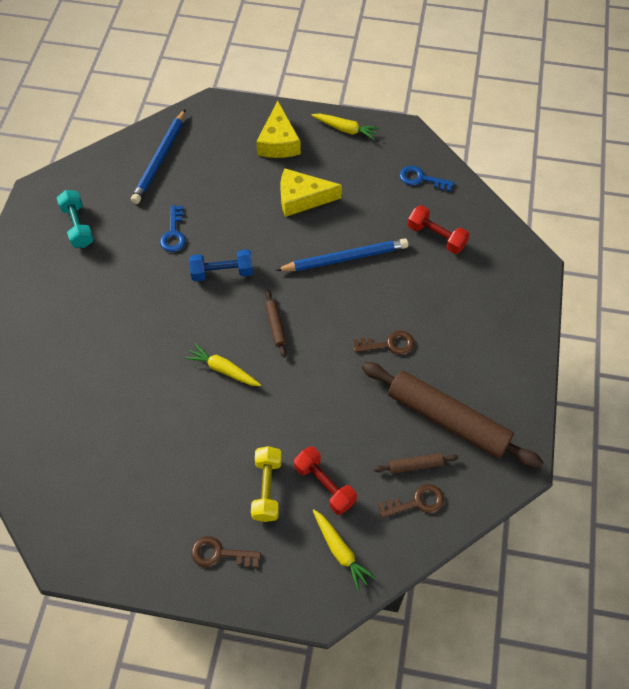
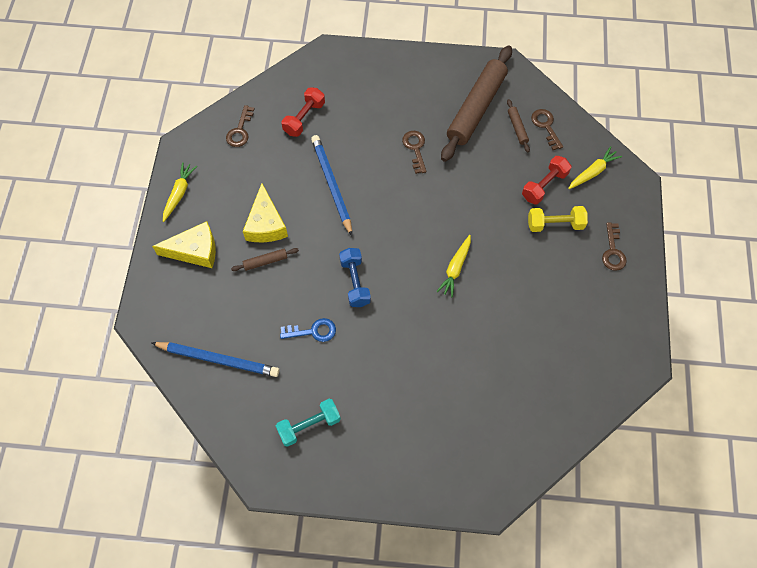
camera: 95 degrees left, 5 degrees up
(276, 326) = (407, 232): brown rolling pin -> brown rolling pin (265, 261)
(421, 179) = (240, 130): blue key -> brown key

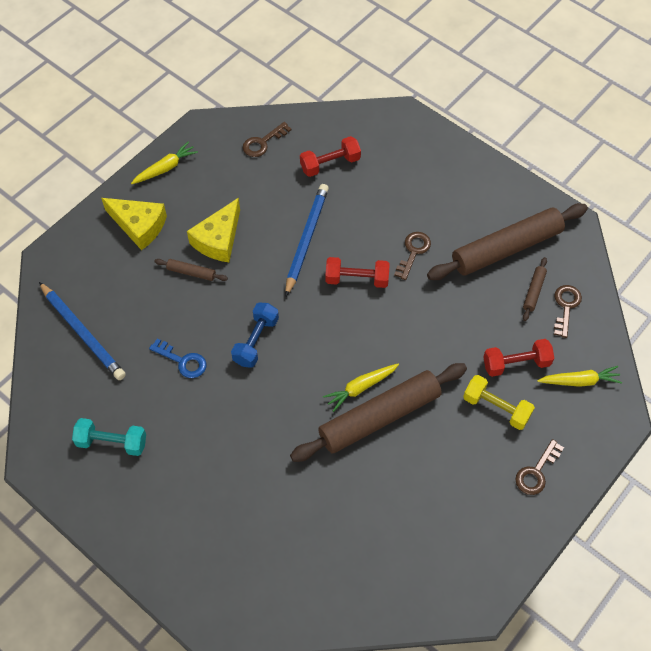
camera: 35 degrees right, 5 degrees down
(391, 192) = (357, 279): none -> red dumbbell
(484, 281) = (379, 417): none -> brown rolling pin

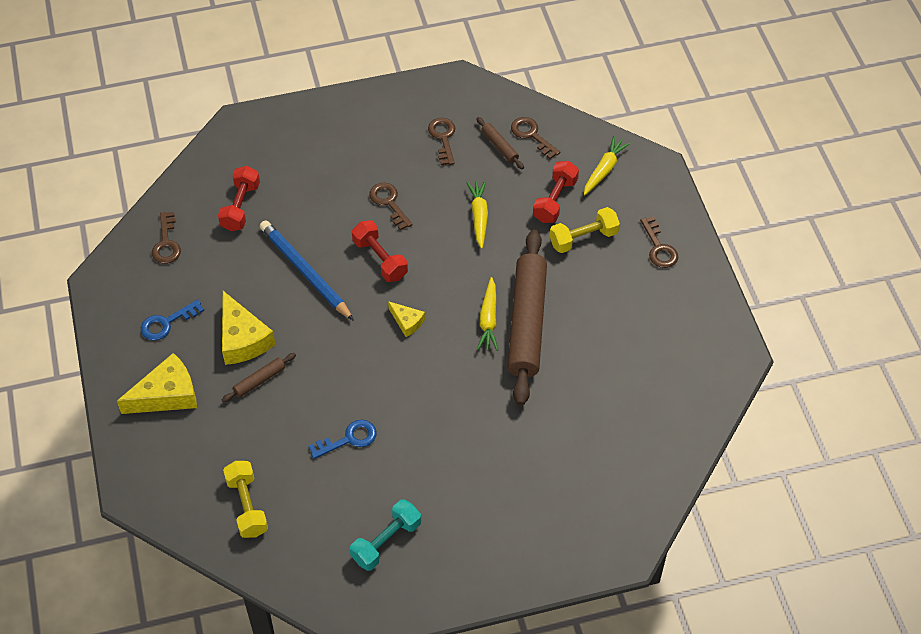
camera: 55 degrees left, 5 degrees down
(82, 333) = (247, 506): blue pencil -> yellow dumbbell
(165, 168) = (119, 337): yellow carrot -> yellow carrot (479, 217)
(197, 187) = (167, 323): none -> blue key
(256, 341) = (377, 370): blue dumbbell -> none
(314, 333) = (407, 322): none -> yellow cheese
(357, 279) = (380, 259): red dumbbell -> red dumbbell turned 75 degrees counterclockwise
(506, 248) = (443, 138): brown rolling pin -> brown key

